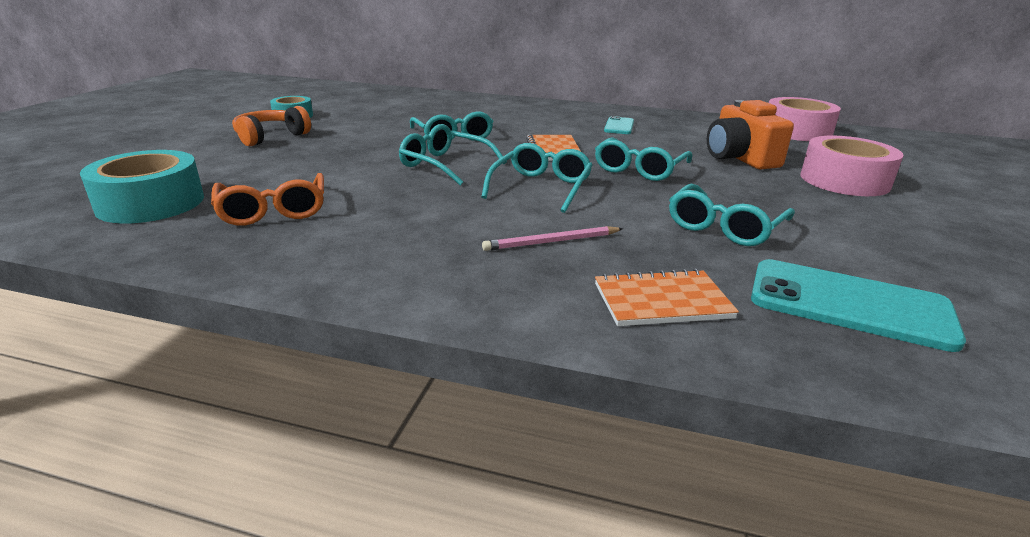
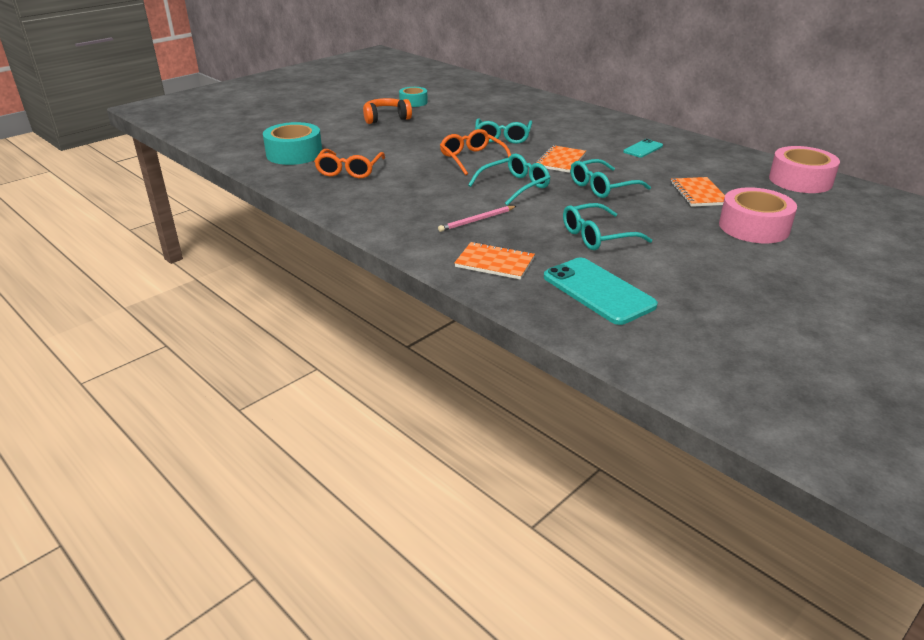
camera: 30 degrees right, 5 degrees up
(445, 165) = (473, 159): turquoise glasses -> orange glasses
(551, 242) = (477, 220): pink pencil -> pink pencil turned 45 degrees counterclockwise
(740, 158) = (698, 193): orange camera -> orange notebook

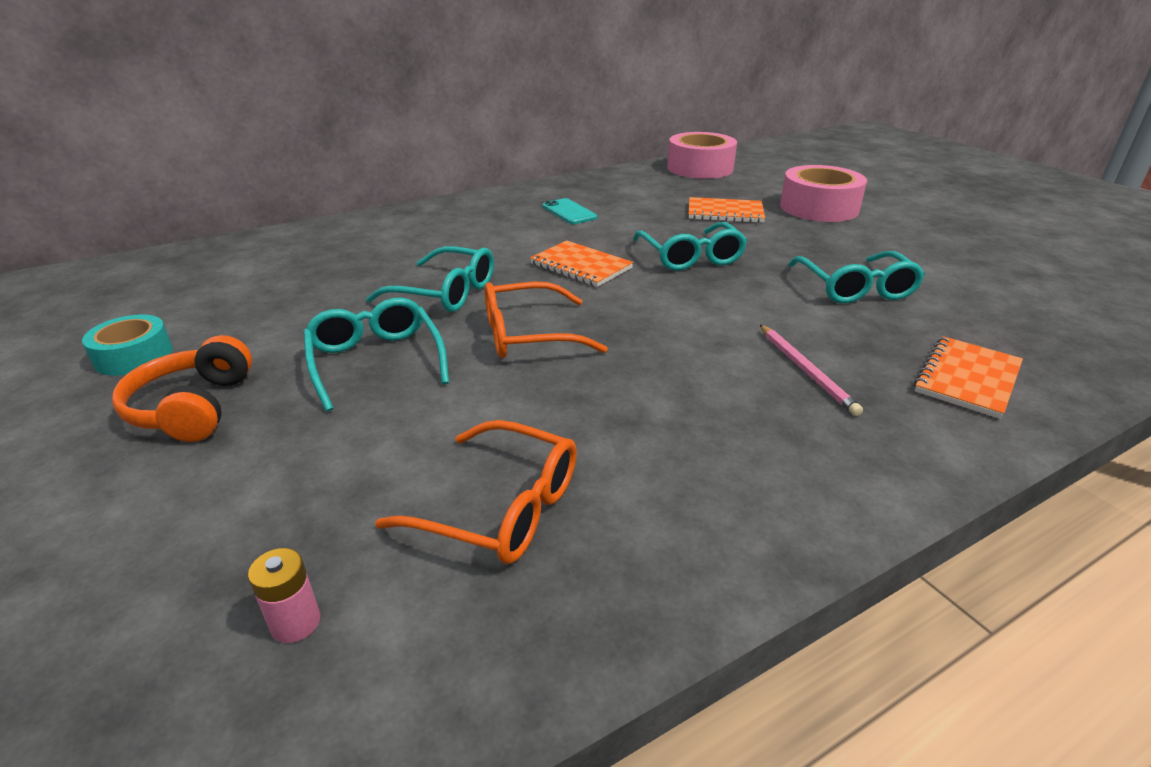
camera: 75 degrees left, 0 degrees up
(294, 154) = (295, 622): turquoise tape -> pink battery
(514, 187) = (670, 317): turquoise glasses -> turquoise glasses (376, 362)
(598, 291) = (1022, 316): turquoise phone -> none

